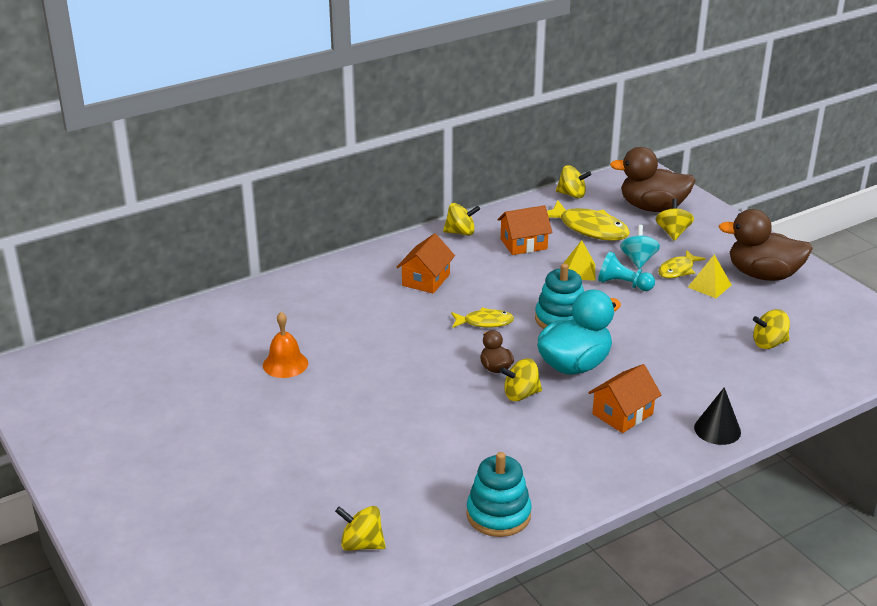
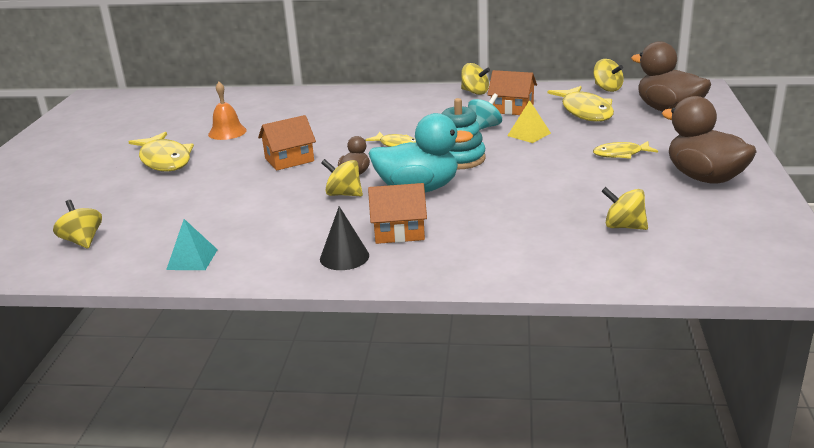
camera: 40 degrees right, 5 degrees down
(277, 423) = (164, 160): none -> yellow fish
(426, 280) = (400, 112): orange house -> orange house (289, 160)
(498, 515) = (192, 259): turquoise stacking toy -> turquoise pyramid
(623, 284) = (552, 151): turquoise pawn -> none
(638, 260) = (594, 139): turquoise spinning top -> turquoise spinning top (484, 127)
(673, 232) = (660, 129): yellow spinning top -> none
(709, 286) = (634, 172): yellow pyramid -> none
(717, 429) = (461, 270): black cone -> black cone (344, 257)

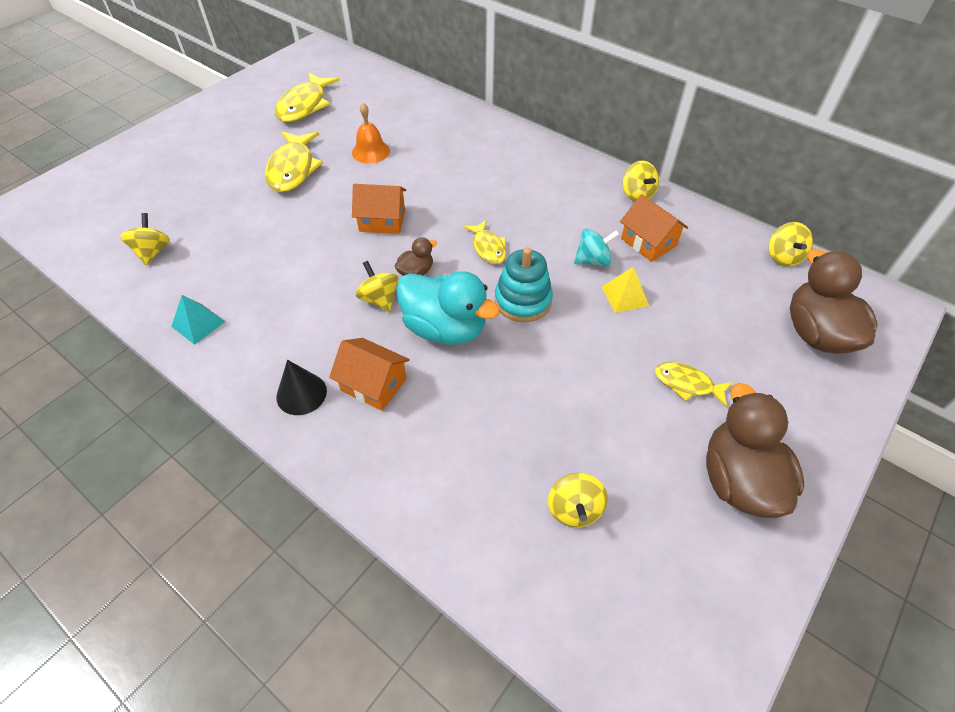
camera: 30 degrees right, 25 degrees up
(585, 111) = (720, 286): yellow fish -> yellow fish (304, 106)
(624, 226) = (574, 509): yellow spinning top -> yellow spinning top turned 150 degrees counterclockwise

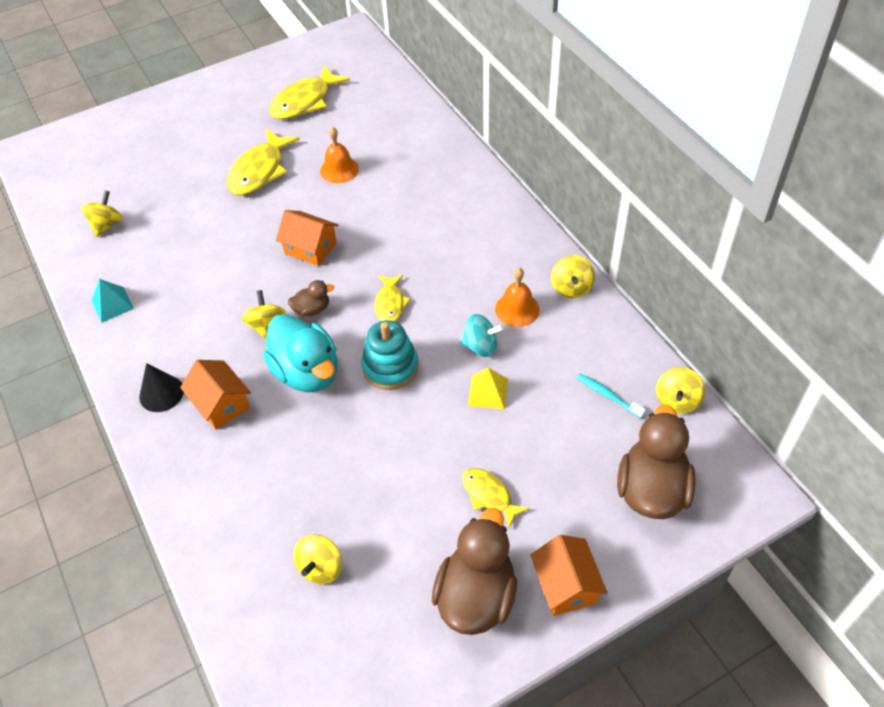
camera: 25 degrees right, 0 degrees up
(603, 222) = (517, 309): none -> orange bell
(648, 242) = (548, 343): orange house -> orange house (566, 585)
(726, 269) = (608, 395): none -> turquoise toothbrush

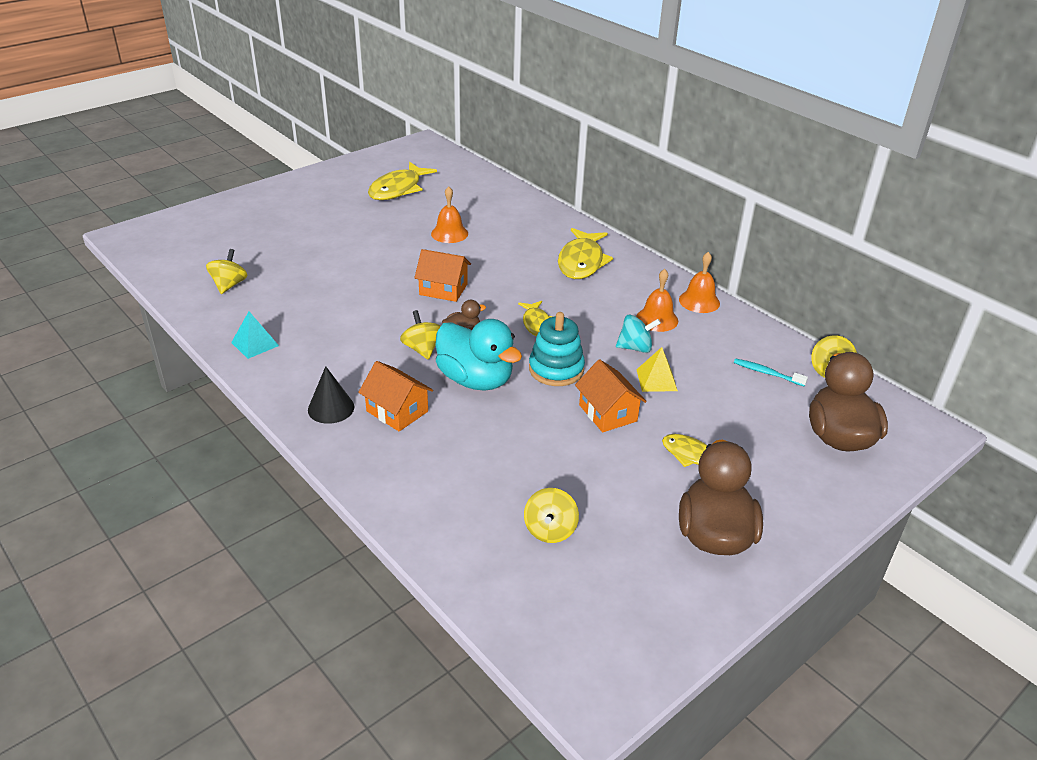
camera: 15 degrees left, 15 degrees down
(260, 171) = (372, 238): yellow fish -> yellow fish (581, 262)
(566, 585) = (795, 516): orange house -> orange house (608, 413)
(571, 288) = (699, 301): yellow spinning top -> orange bell

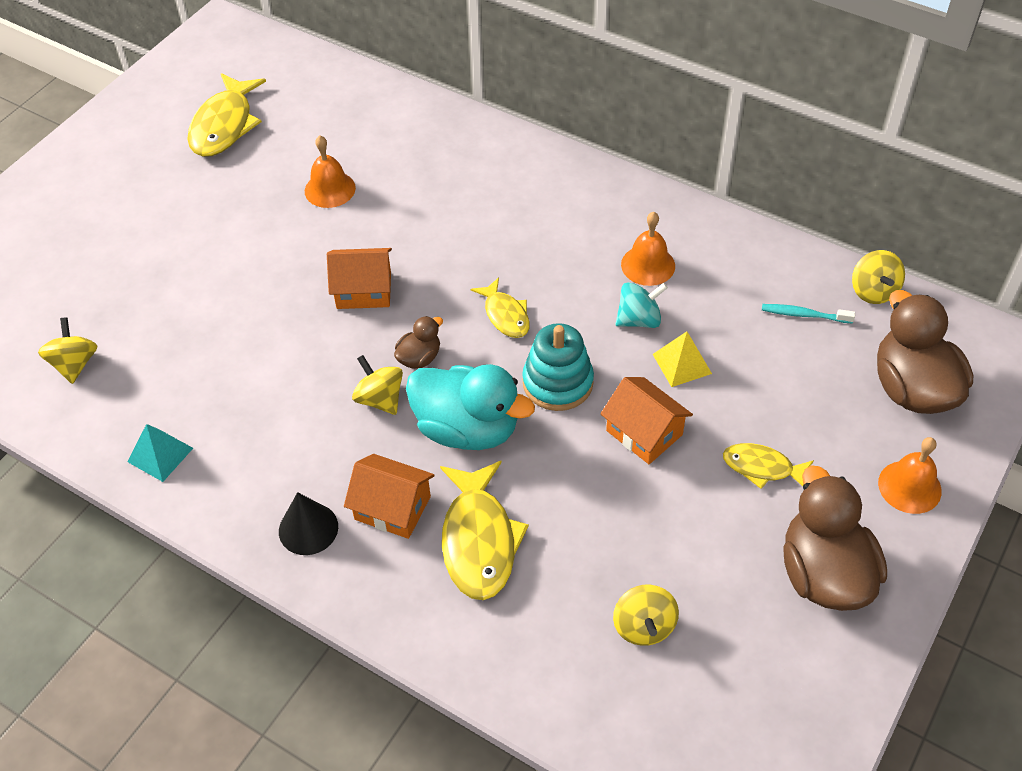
camera: 15 degrees left, 15 degrees up
(581, 262) = (520, 193): yellow fish -> yellow fish (479, 540)
(699, 301) = (688, 220): orange bell -> orange bell (909, 486)

